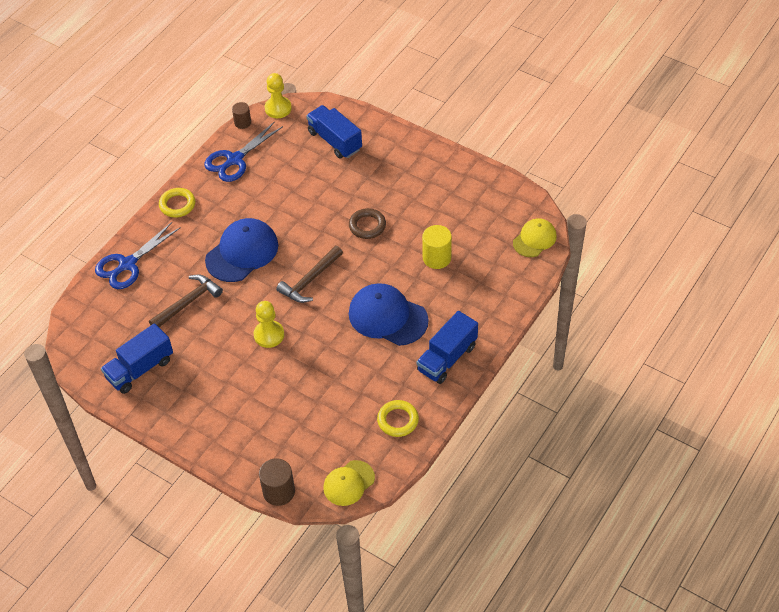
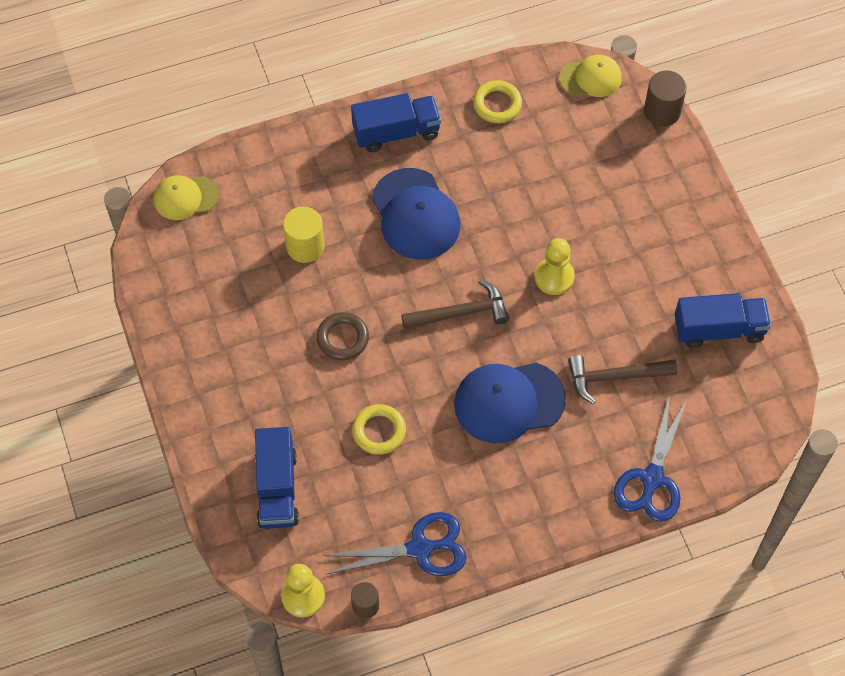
camera: 145 degrees left, 10 degrees up
(127, 264) = (652, 479): blue scissors -> blue scissors turned 120 degrees clockwise
(177, 205) = (538, 527): yellow ring -> yellow ring (379, 431)

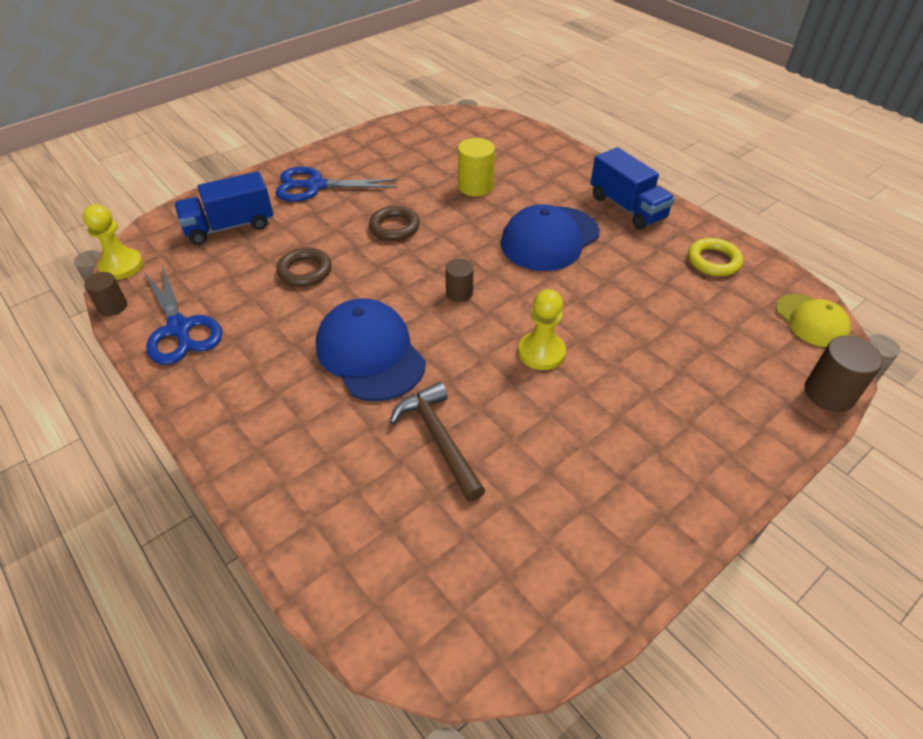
camera: 70 degrees right, 15 degrees down
(185, 197) = (483, 123): yellow cap -> none
(379, 431) = (305, 271): yellow ring -> brown ring
(460, 313) = (459, 293): brown hammer -> brown cylinder
(652, 479) = (308, 515): blue scissors -> blue scissors (315, 186)
(719, 329) = (561, 537): blue truck -> none

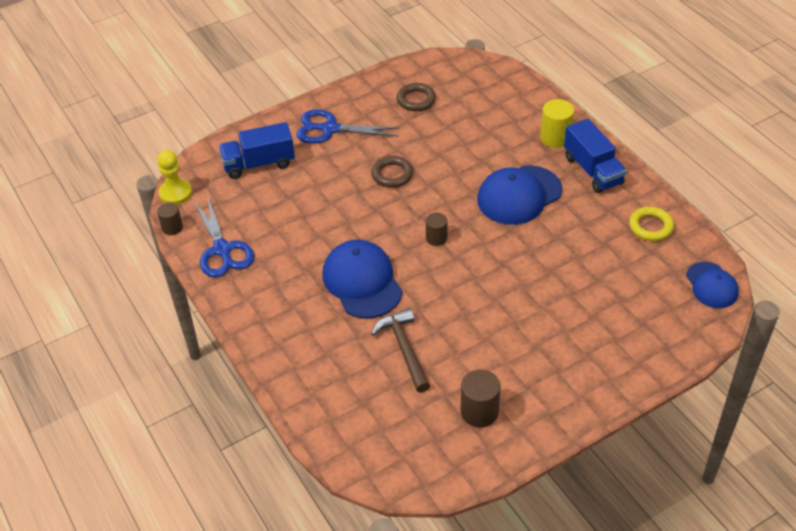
camera: 10 degrees right, 0 degrees up
(305, 271) = (317, 209): brown ring -> brown ring (416, 100)
(475, 186) = (466, 139): yellow cylinder -> yellow cylinder (555, 137)
(541, 352) = (491, 292): yellow pawn -> none
(811, 321) = (711, 285): yellow cap -> blue cap
(829, 393) = (701, 343): brown cylinder -> brown cylinder (479, 412)

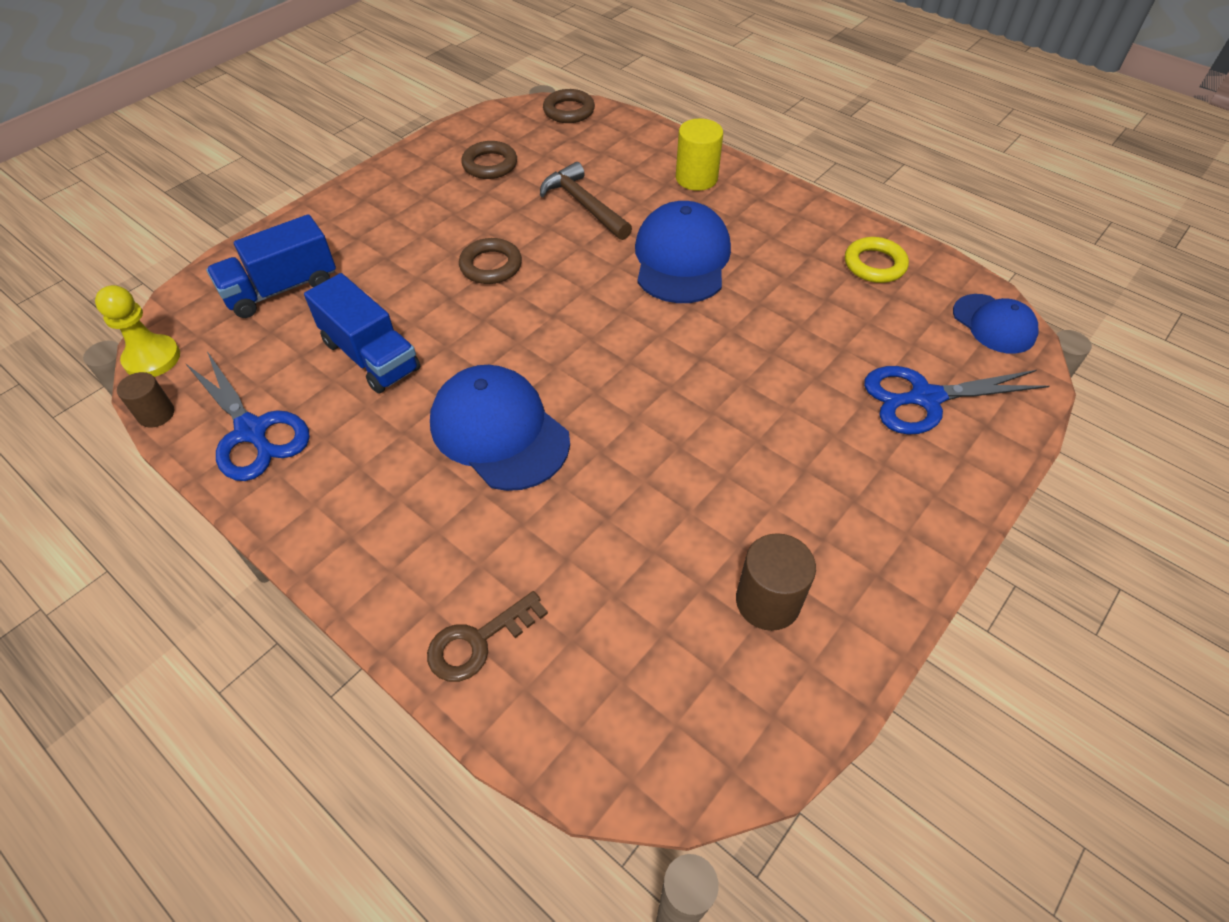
camera: 20 degrees left, 5 degrees up
(313, 391) = (478, 641): none -> brown key
(330, 129) = (378, 222): blue scissors -> blue scissors (925, 398)
(404, 349) = (606, 525): brown hammer -> brown hammer (584, 205)
(436, 238) = (589, 341): brown cylinder -> none
(486, 67) = (569, 111): none -> brown ring
(519, 195) = (681, 259): blue cap -> blue cap turned 150 degrees clockwise
(592, 170) = (764, 209): blue truck -> blue truck (371, 356)

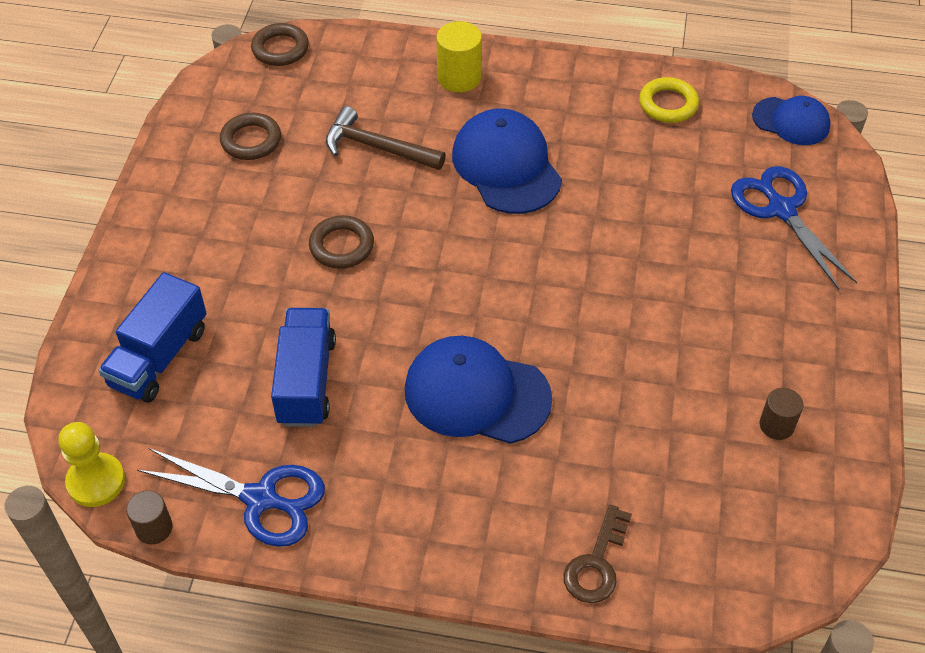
camera: 30 degrees left, 0 degrees up
(371, 356) = (306, 381): blue truck -> blue truck turned 105 degrees counterclockwise
(767, 601) = (776, 425): brown cylinder -> brown cylinder, size x0.64
(925, 398) = (781, 210): blue scissors -> blue scissors turned 105 degrees clockwise

